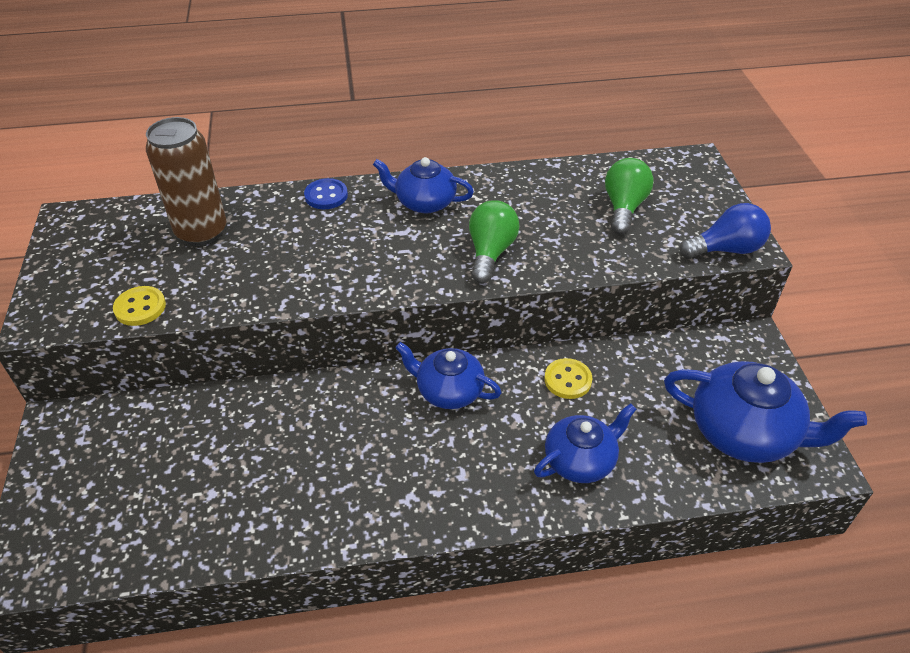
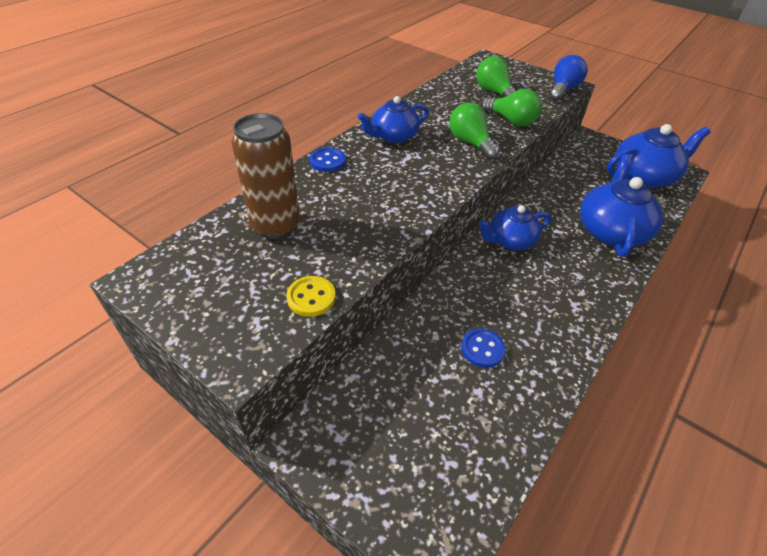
camera: 45 degrees left, 0 degrees up
(266, 464) = (482, 349): none -> blue button
(567, 380) = (551, 199): yellow button -> none
(580, 460) = (611, 231): blue teapot -> blue teapot, size x1.55
(583, 252) = (511, 120): none -> green light bulb

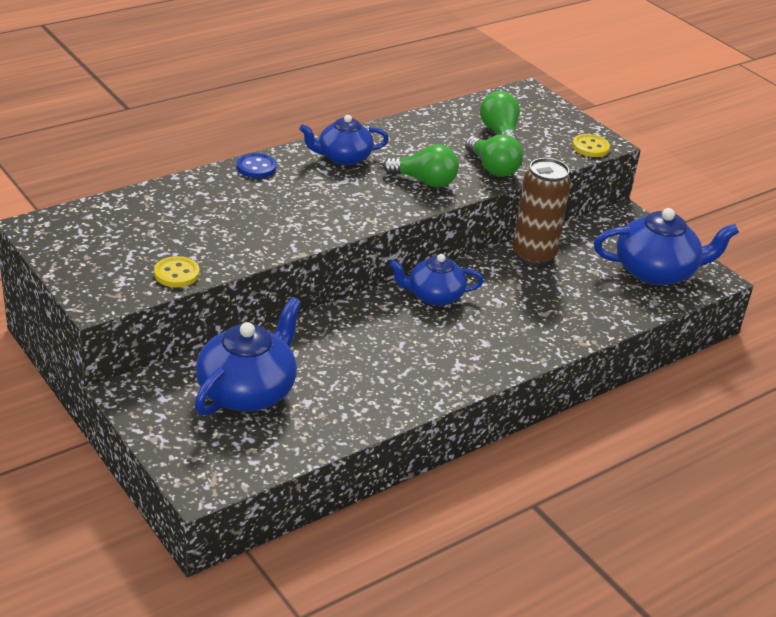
camera: 15 degrees right, 10 degrees down
(276, 226) = (174, 213): brown can -> brown can (533, 255)
(470, 143) = (424, 181): green light bulb -> green light bulb turned 120 degrees clockwise
(482, 349) = (334, 374): blue button -> none
(563, 90) = (590, 147): blue light bulb -> yellow button
(611, 231) = (560, 314): blue teapot -> blue teapot (247, 391)

